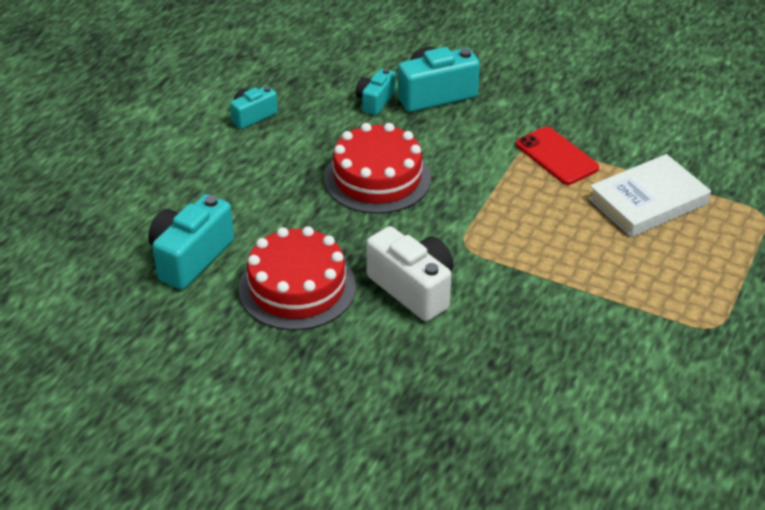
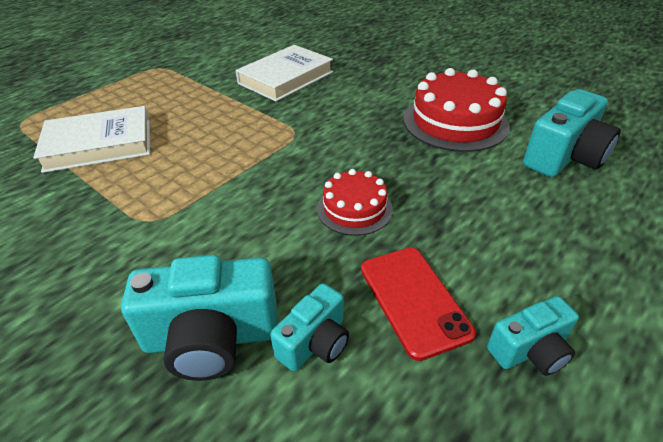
camera: 165 degrees left, 0 degrees up
(377, 178) = (354, 209): red cake -> red cake, size x0.58
(413, 289) = (355, 110): white camera -> none
(525, 333) = (286, 78): none -> white book
(556, 156) = (134, 202): red phone -> red phone (413, 300)

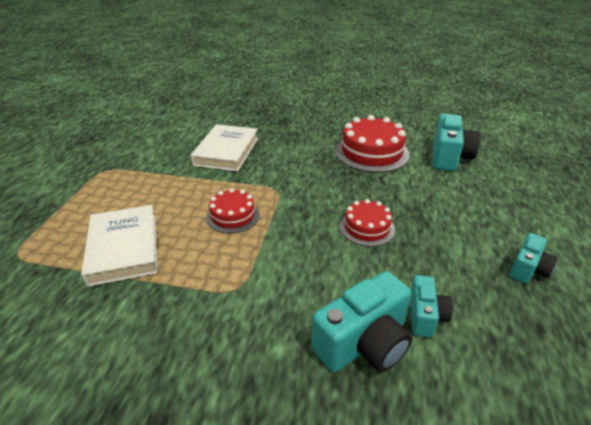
camera: 30 degrees left, 5 degrees down
(99, 145) = (124, 248): white book -> white book turned 60 degrees counterclockwise
(223, 146) = (232, 216): none -> red cake
(413, 300) = (451, 268): red phone -> none

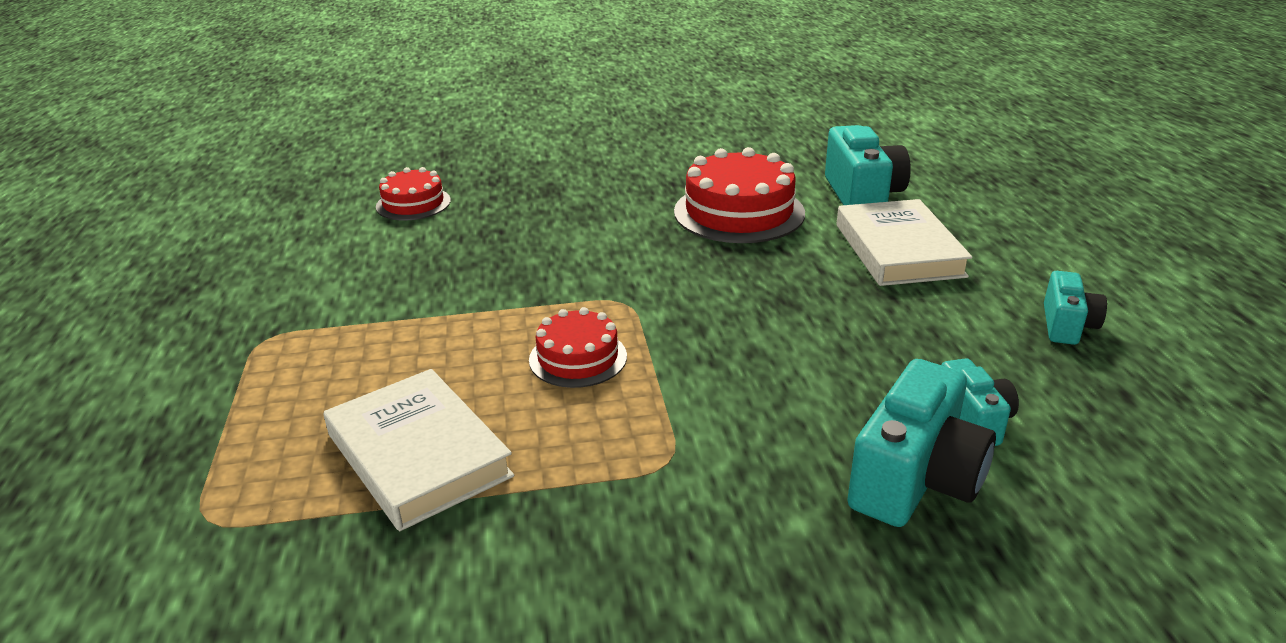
camera: 20 degrees left, 5 degrees down
(226, 151) = (485, 259): white book -> white book (899, 250)
(367, 228) = (810, 324): red cake -> red cake (413, 203)

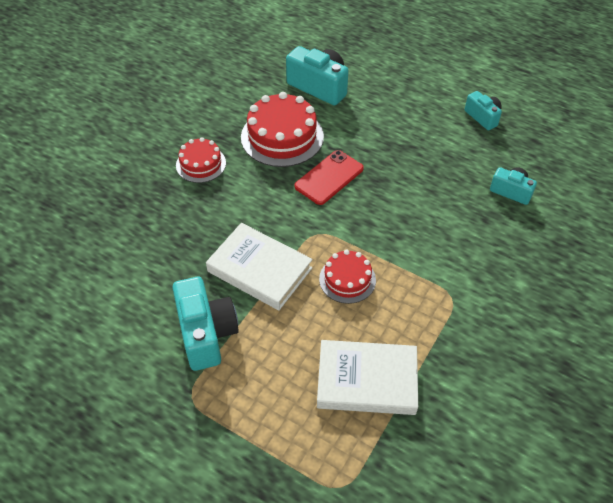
camera: 50 degrees left, 20 degrees up
(413, 203) = (102, 254): red cake -> red cake (201, 164)
(728, 268) = (329, 177): none -> red phone
(899, 250) = (379, 115): white book -> white book (259, 269)
(915, 479) = (527, 233): turquoise camera -> turquoise camera (206, 333)

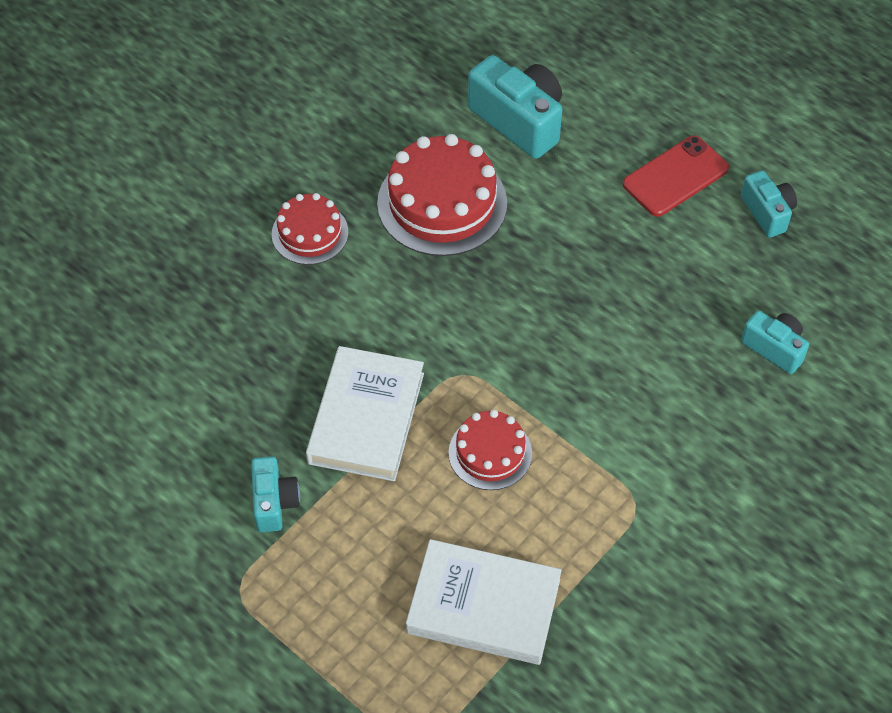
camera: 10 degrees right, 5 degrees up
(206, 333) = (274, 502): turquoise camera -> turquoise camera, size x0.58
(259, 269) = (366, 418): white book -> white book turned 60 degrees clockwise
(329, 177) = (499, 284): red phone -> red phone (675, 176)

